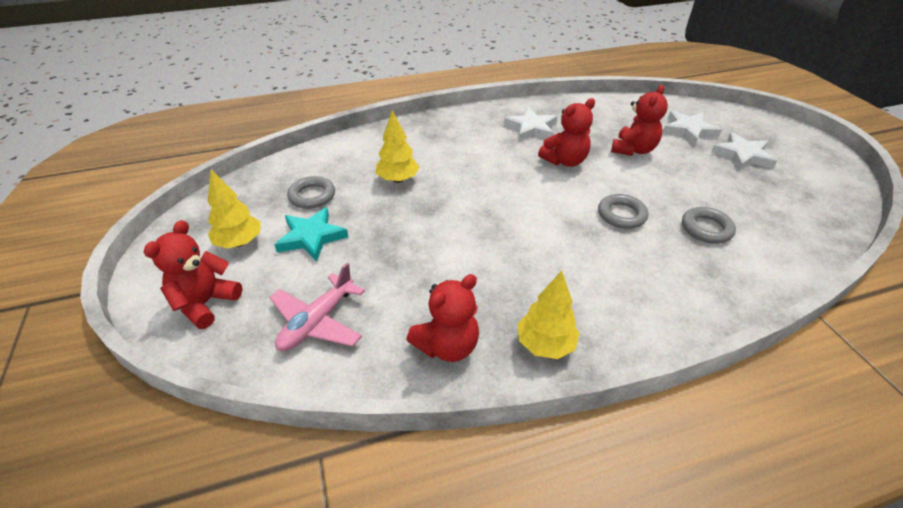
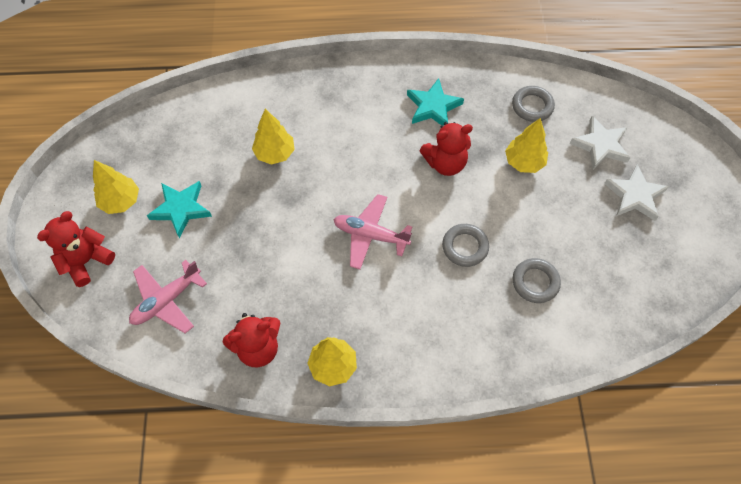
camera: 15 degrees right, 20 degrees up
(312, 196) = (192, 158): grey ring -> grey ring (532, 106)
(524, 222) = (370, 235): none -> pink plane
(531, 128) = (433, 107): white star -> turquoise star
(633, 150) = (524, 162): red teddy bear -> yellow tree

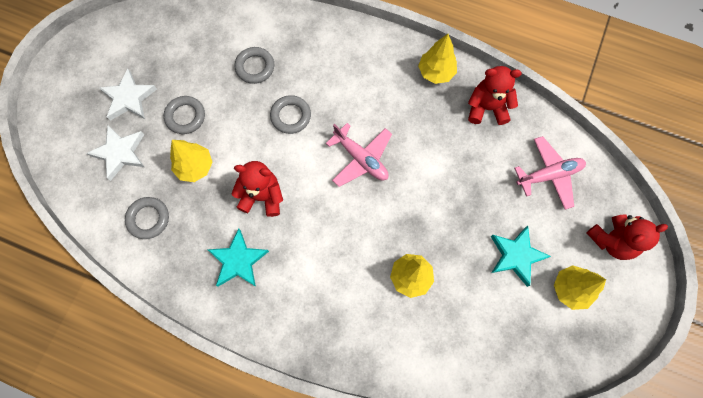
camera: 155 degrees left, 10 degrees up
(567, 202) = (185, 116): none -> grey ring

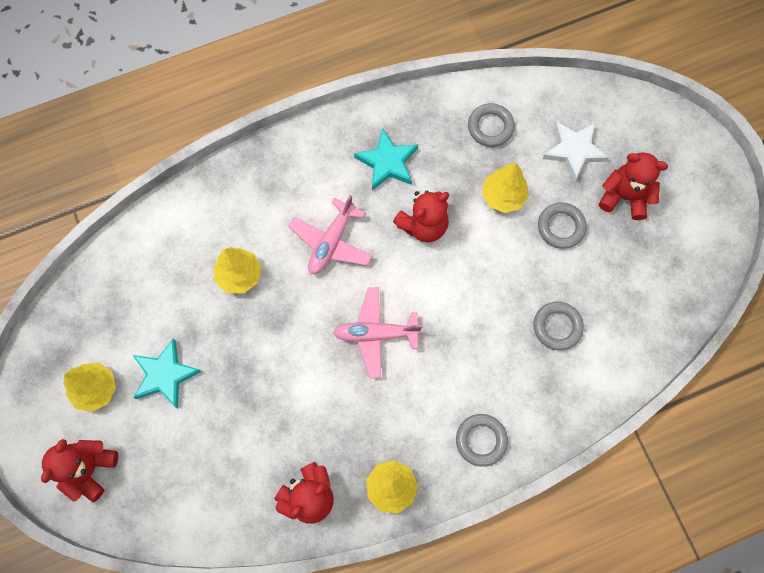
camera: 135 degrees right, 0 degrees up
(129, 98) = (624, 196): white star -> red teddy bear
(291, 116) = (475, 313): grey ring -> grey ring (481, 440)
(549, 175) = (194, 481): pink plane -> pink plane (331, 242)

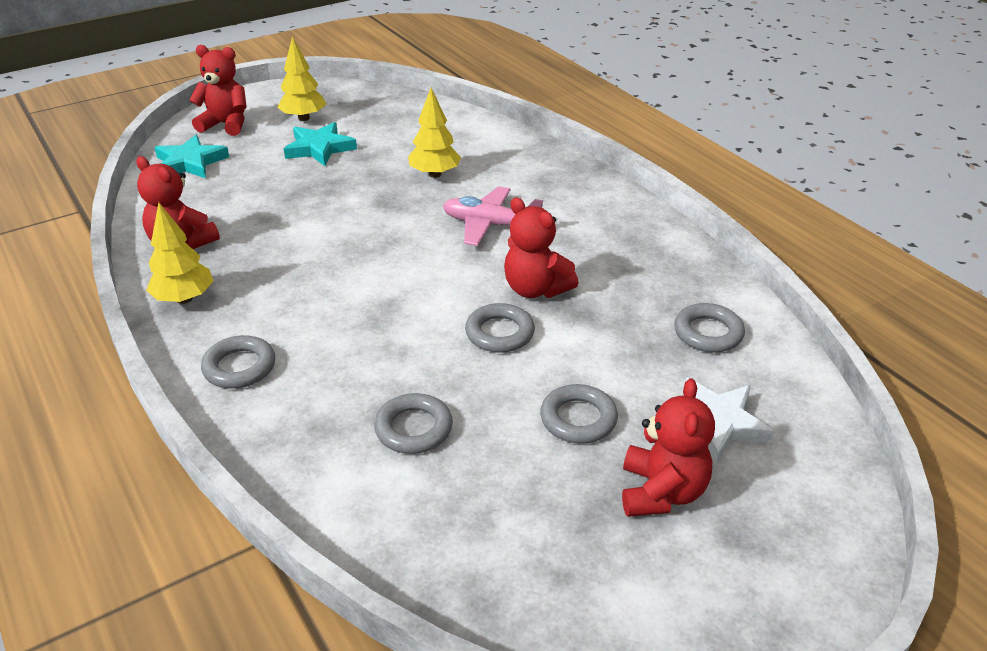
camera: 80 degrees right, 35 degrees down
(376, 334) = (380, 268): pink plane -> none
(387, 162) = (611, 253): turquoise star -> turquoise star (190, 163)
(470, 259) = (499, 333): none -> grey ring
(503, 196) = (605, 355): yellow tree -> none

